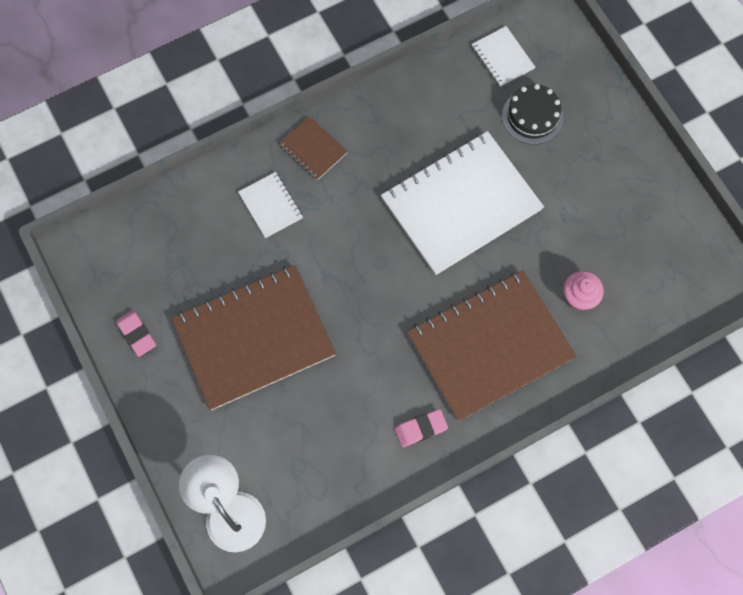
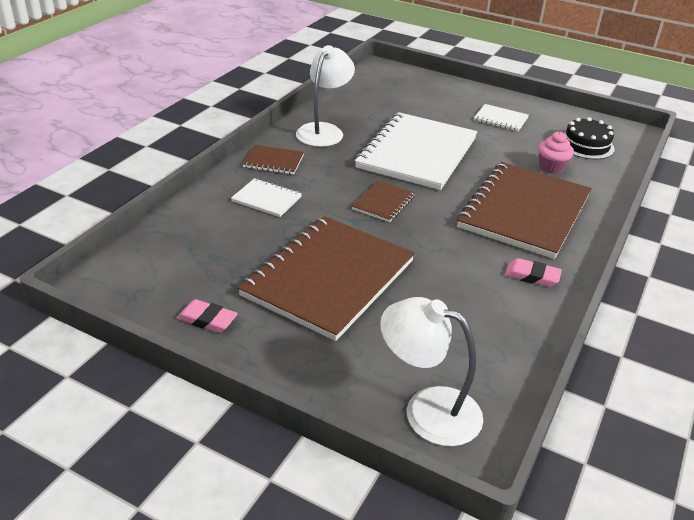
camera: 35 degrees left, 35 degrees down
(369, 265) = (383, 203): none -> brown notebook
(396, 119) = (324, 131): none -> white lamp
(421, 429) = (532, 276): pink eraser -> pink eraser turned 75 degrees clockwise
(502, 57) = (369, 88): white notebook -> white notebook (500, 119)
(532, 116) = (418, 104): black cake -> black cake (586, 145)

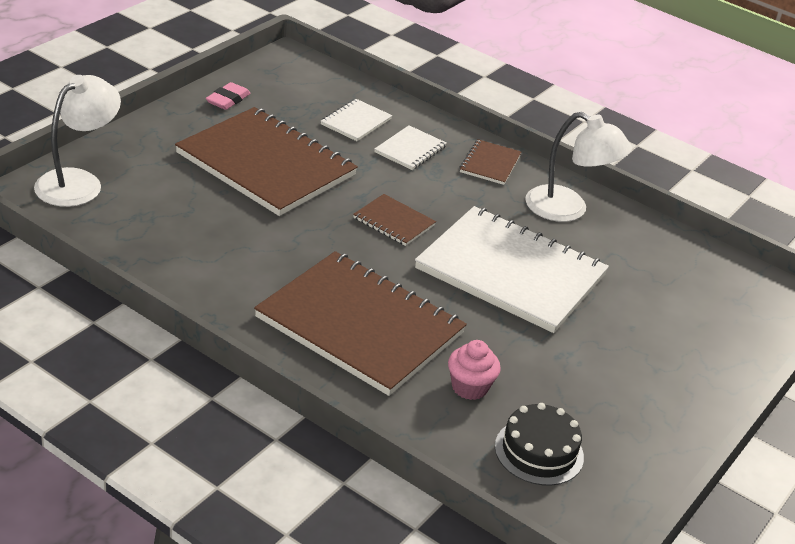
camera: 95 degrees right, 0 degrees up
(500, 119) = (621, 380): white notebook -> white notebook (356, 122)
(532, 276) = (231, 292): pink eraser -> none

